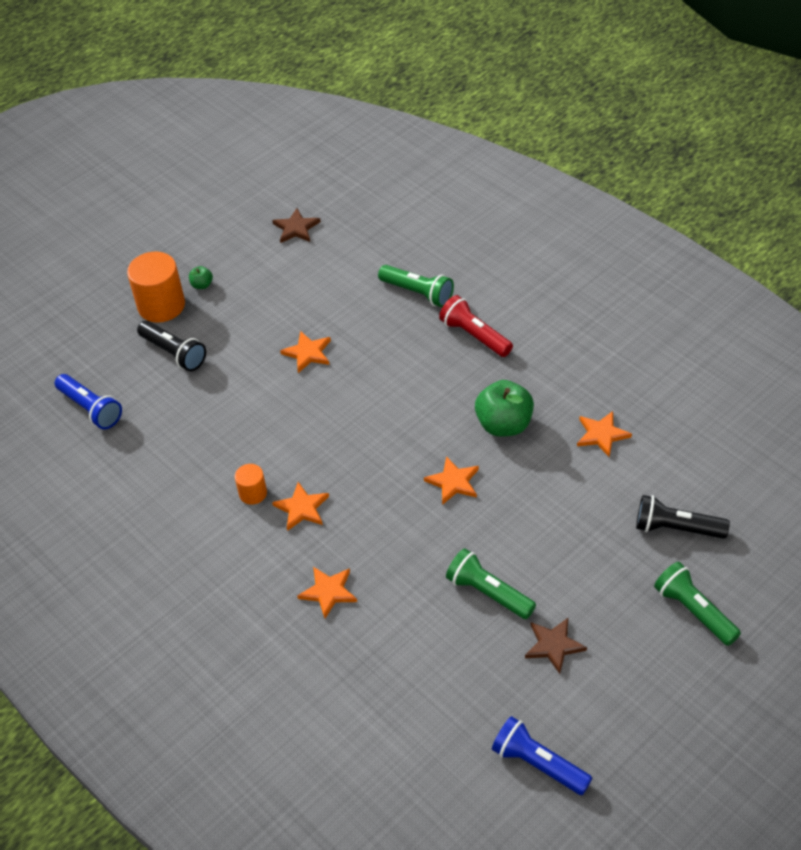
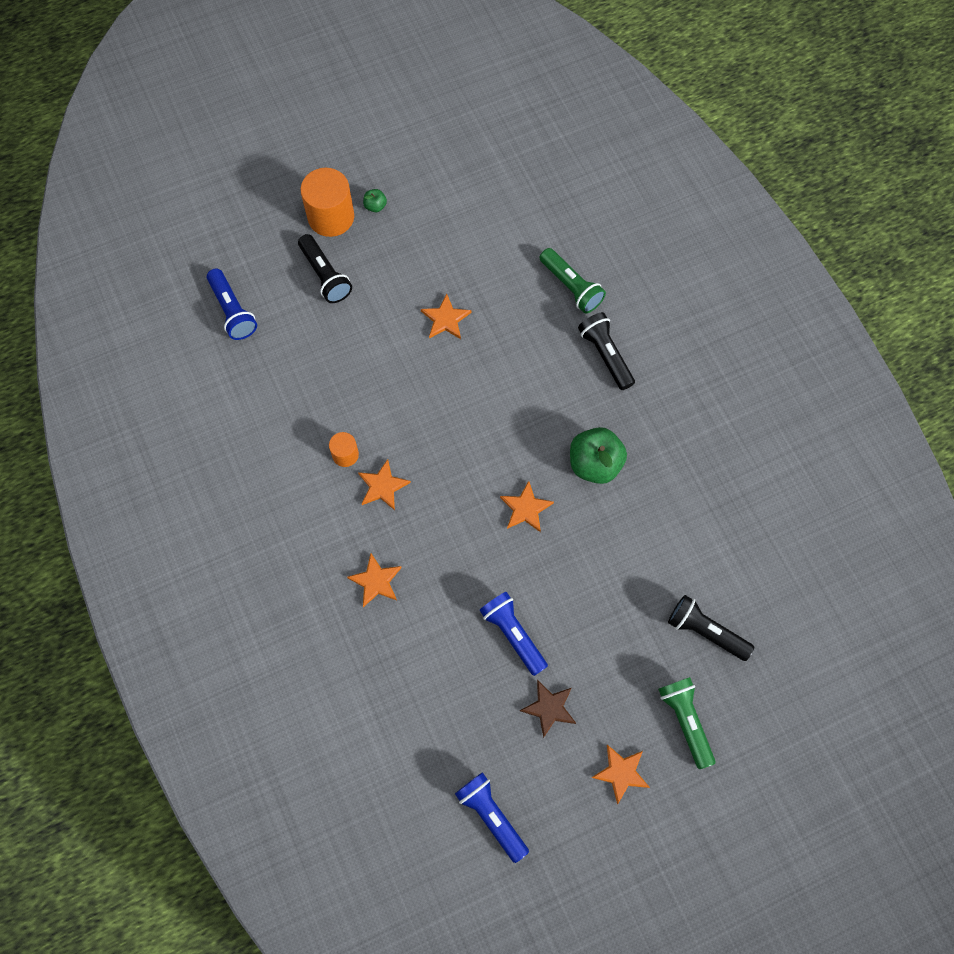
camera: 15 degrees right, 20 degrees up
(296, 228) = (484, 170): brown star -> none
(475, 336) = (606, 355): red flashlight -> black flashlight
(488, 593) = (513, 634): green flashlight -> blue flashlight
(601, 434) = (679, 507): orange star -> orange star (621, 773)

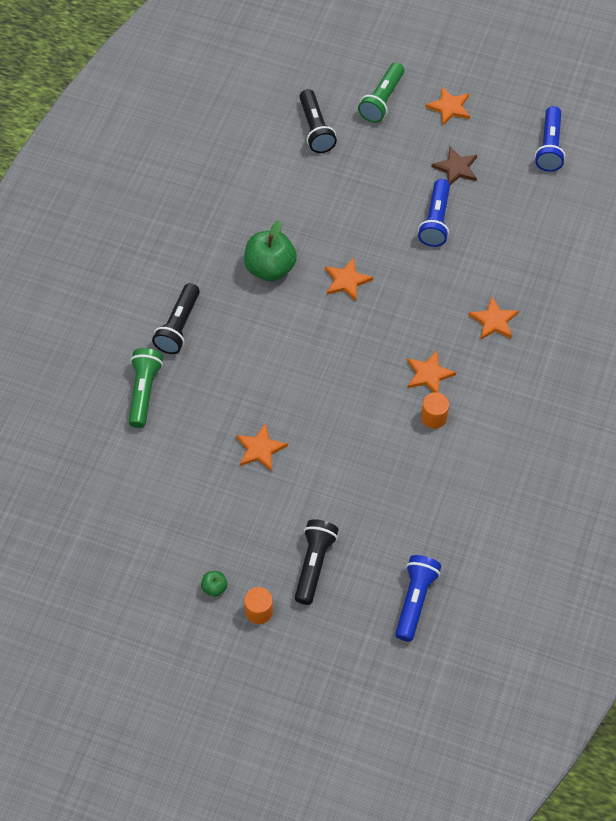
camera: 135 degrees left, 10 degrees down
(331, 217) = (259, 611): orange cylinder -> orange cylinder, size x0.53

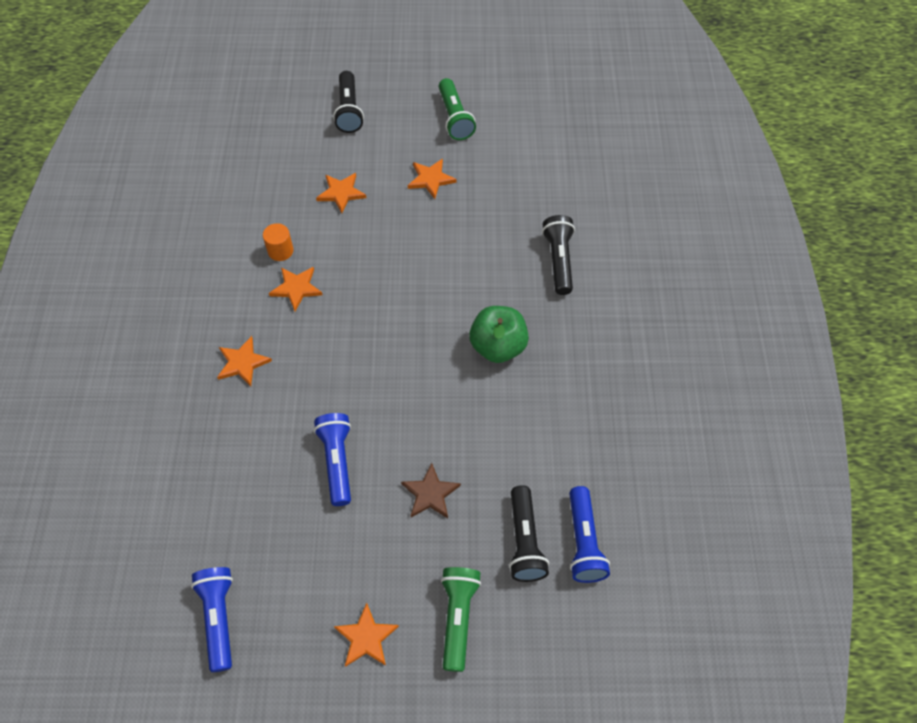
camera: 160 degrees right, 0 degrees up
(144, 392) = (557, 195): green flashlight -> green flashlight (454, 118)
(214, 588) = (422, 75): green apple -> none
(259, 611) = (380, 70): orange cylinder -> none
(315, 129) = (524, 541): black flashlight -> black flashlight turned 150 degrees counterclockwise
(346, 281) = (412, 358): orange star -> orange star (341, 193)
(415, 600) = (257, 109): blue flashlight -> blue flashlight (583, 542)
(456, 168) = (332, 543): brown star -> brown star (430, 493)

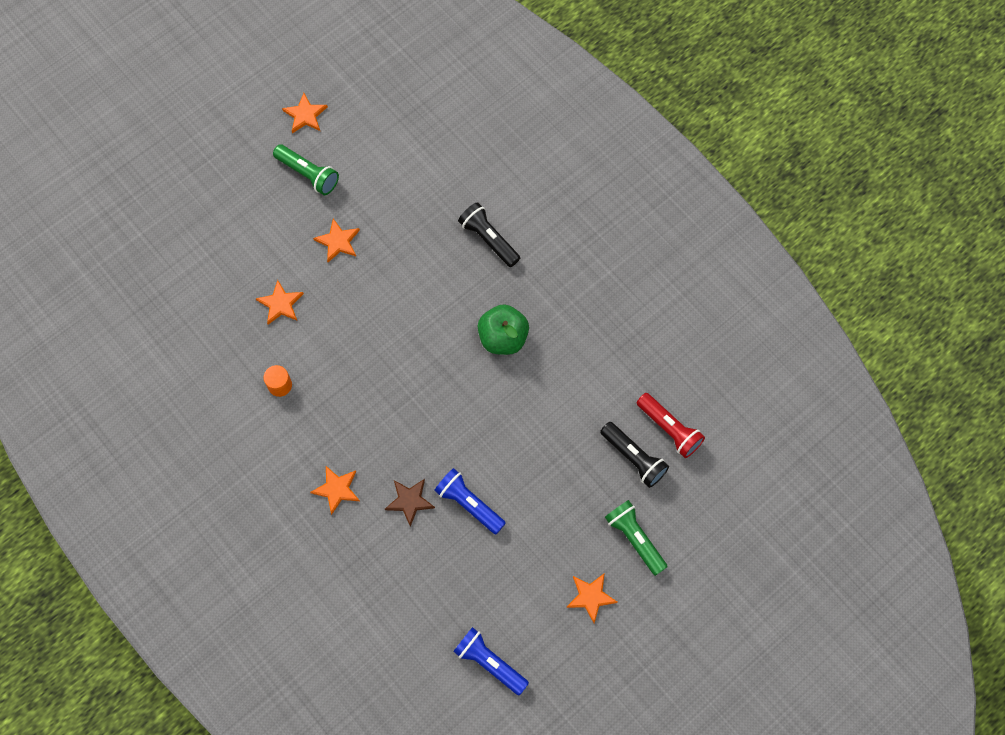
camera: 40 degrees left, 10 degrees up
(296, 288) = (321, 405): orange star -> orange star (305, 115)
(349, 110) = (218, 228): black flashlight -> none
(430, 493) = (549, 475): brown star -> brown star (409, 501)
(583, 542) = (669, 429): blue flashlight -> red flashlight

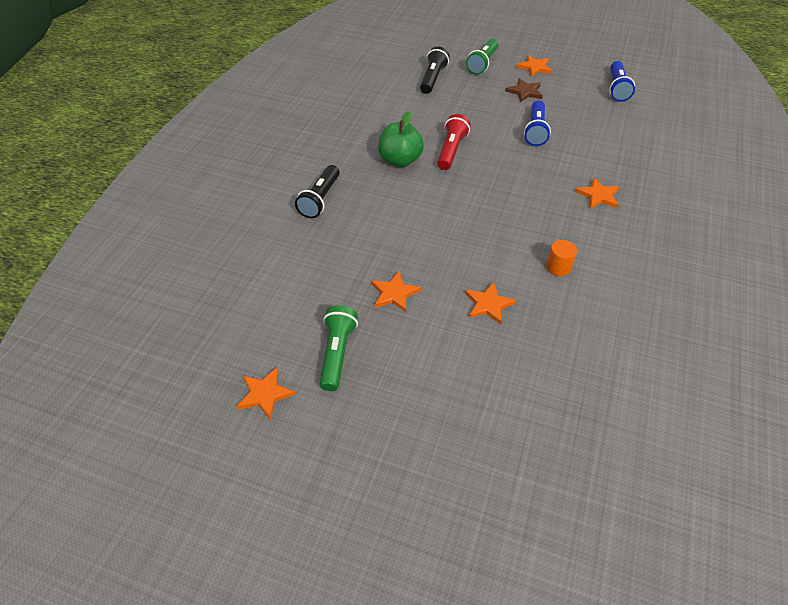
camera: 120 degrees left, 20 degrees down
(409, 501) = (564, 157): brown star -> brown star (525, 92)
(669, 429) = (400, 72): red flashlight -> red flashlight (451, 150)

